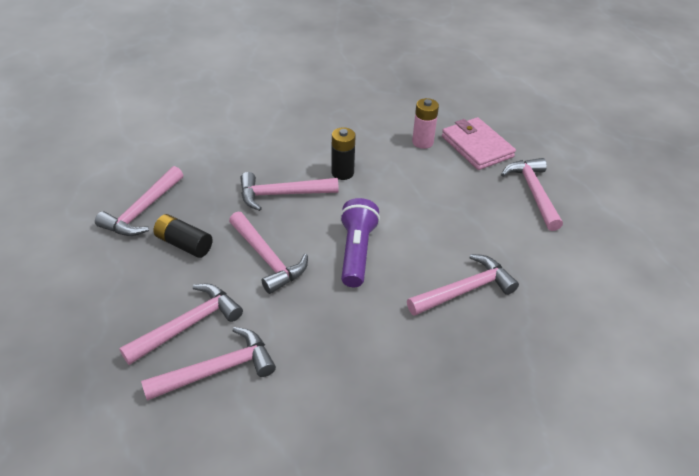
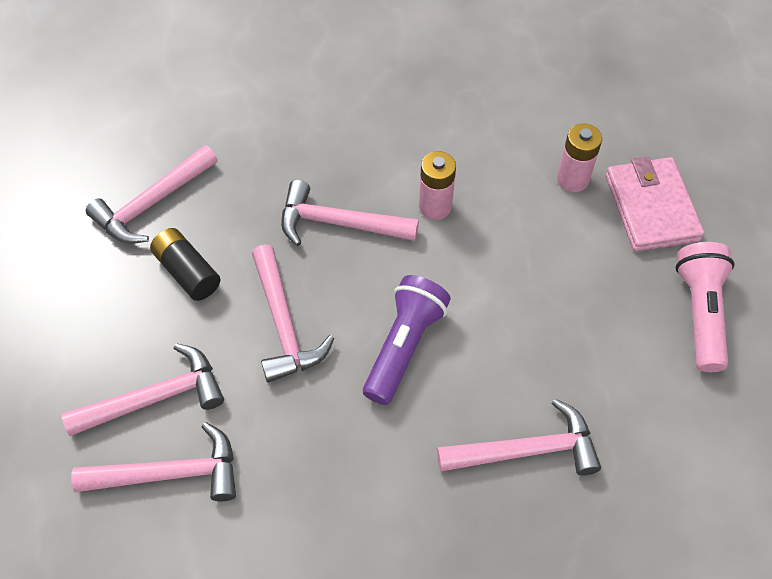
camera: 20 degrees right, 15 degrees up
(342, 173) = (435, 206): black battery -> pink battery
(533, 192) = (700, 313): pink hammer -> pink flashlight

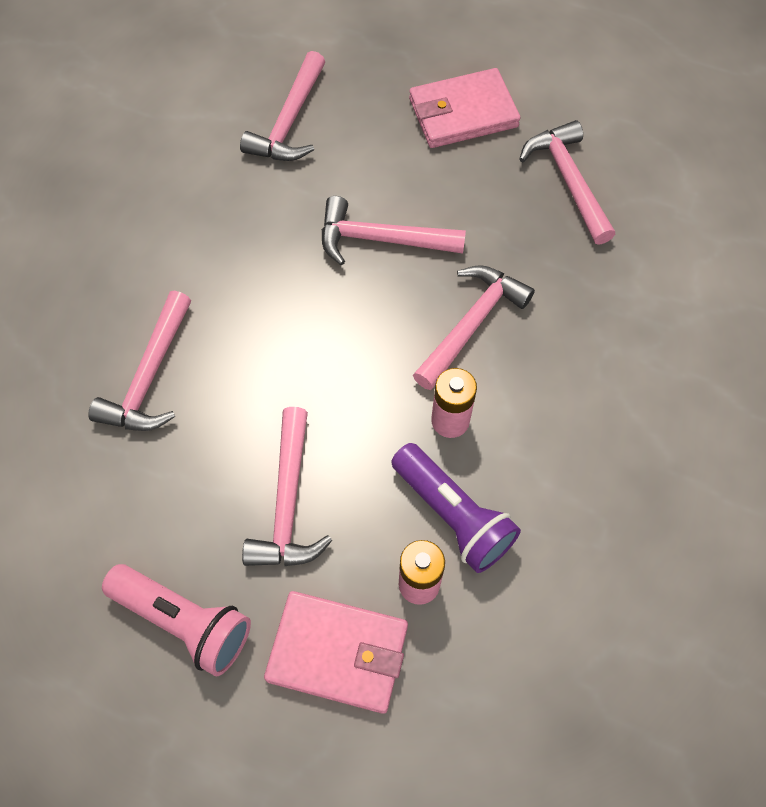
camera: 115 degrees right, 5 degrees up
(98, 314) = (463, 113): none -> pink wallet
(155, 397) = (361, 130): pink hammer -> pink hammer (288, 503)
(187, 272) = (475, 186): black battery -> none
(404, 346) = (306, 324): purple flashlight -> purple flashlight (453, 515)

